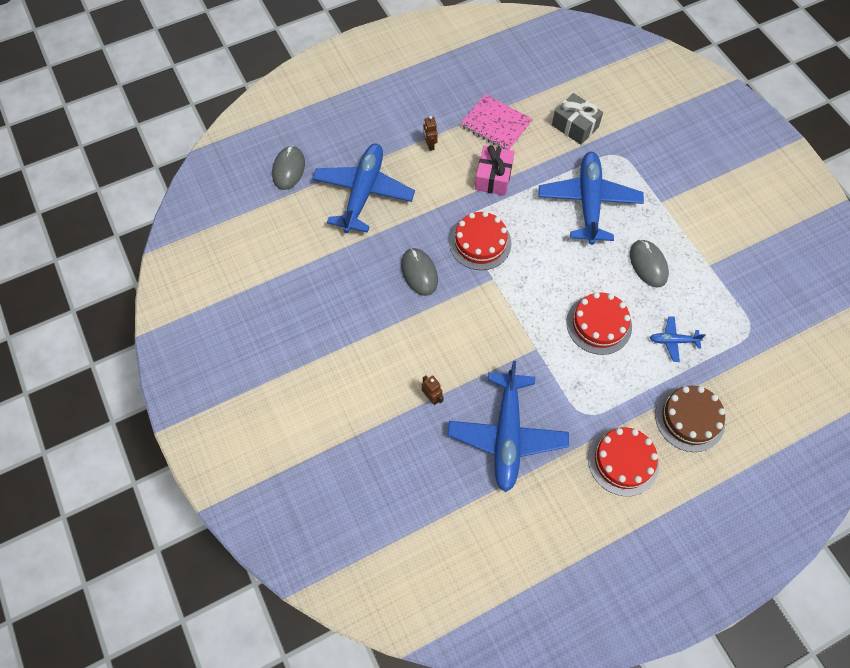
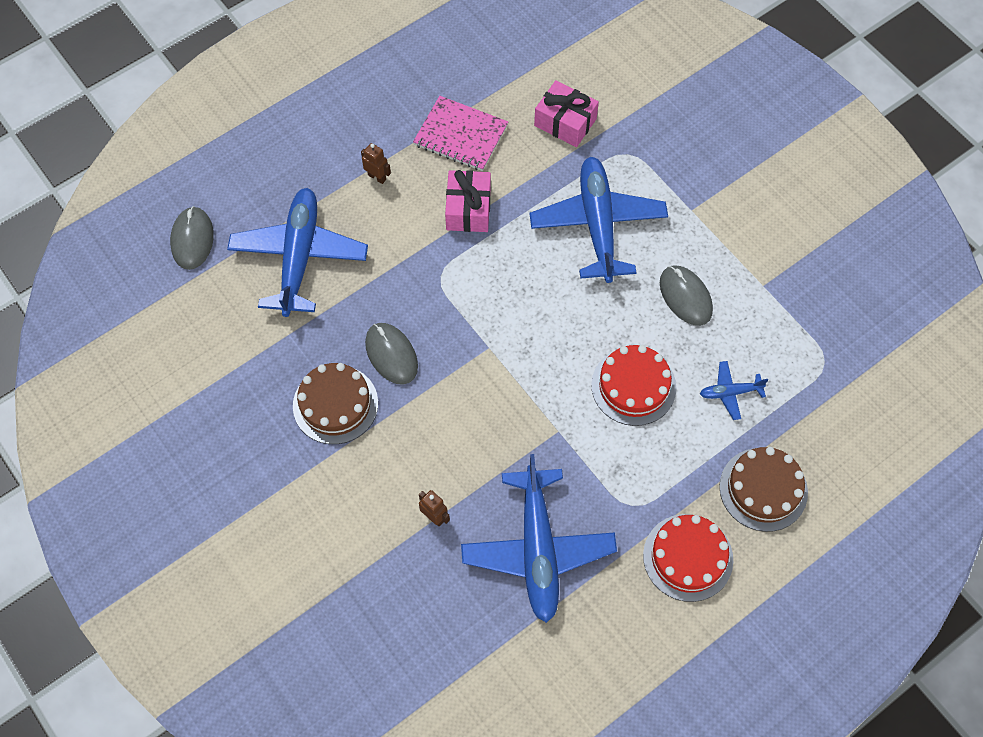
camera: 10 degrees left, 0 degrees up
(371, 302) = (335, 404): none -> brown cake
(430, 145) = (377, 177): brown robot -> brown robot turned 150 degrees clockwise
(480, 243) = (465, 301): red cake -> none
(575, 126) = (565, 122): grey gift -> pink gift

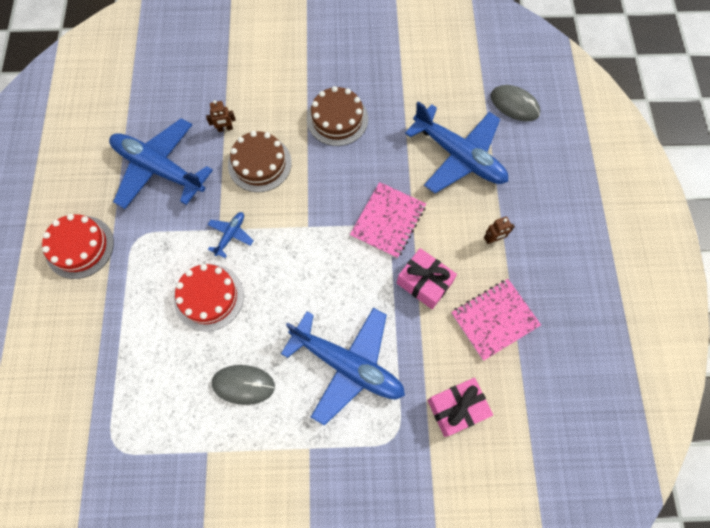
camera: 125 degrees right, 5 degrees up
(391, 354) = (347, 167): grey mouse -> none
(426, 278) = (388, 221): none -> pink notebook
(730, 392) = (152, 358): blue plane -> blue plane (231, 235)
(763, 489) = (75, 326): brown cake -> brown cake (259, 163)

